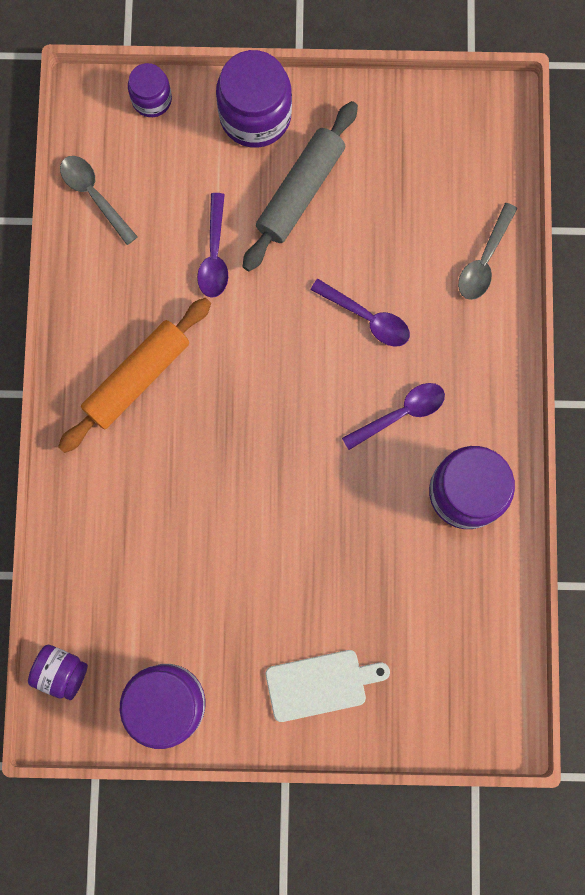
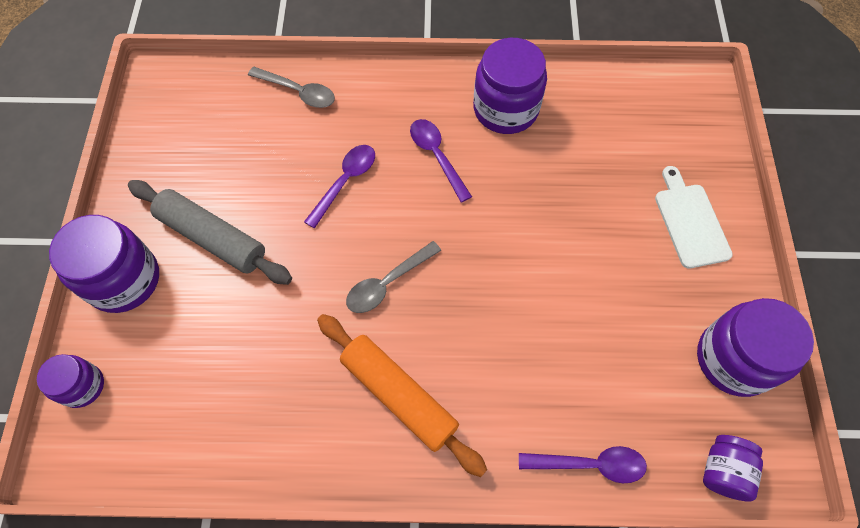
camera: 90 degrees left, 15 degrees down
(94, 196) = (185, 449): grey spoon -> grey spoon (388, 283)
(214, 254) = (268, 318): purple spoon -> purple spoon (589, 464)

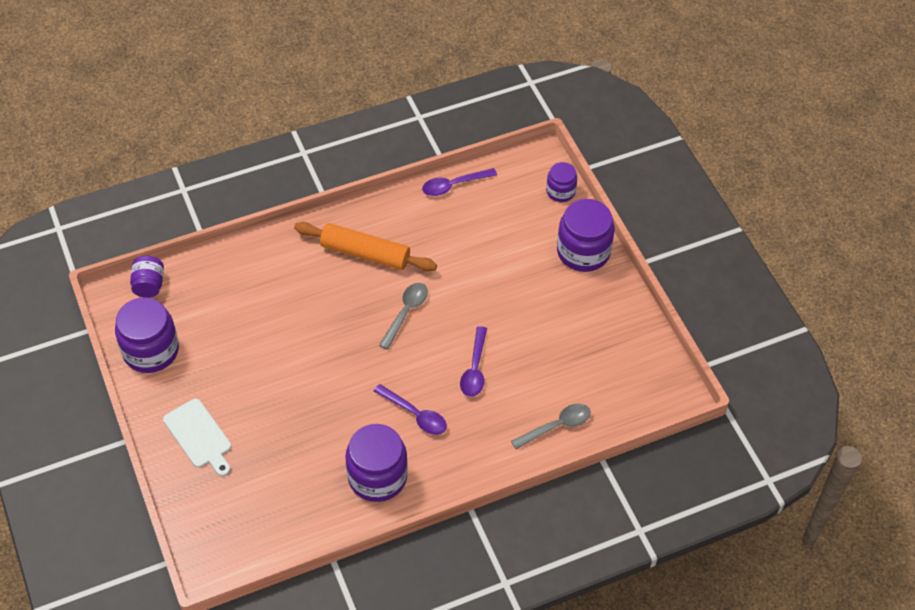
camera: 155 degrees right, 10 degrees down
(212, 238) = (544, 297): grey rolling pin -> none
(298, 92) = (556, 426): grey spoon -> grey spoon turned 150 degrees clockwise
(589, 464) = (233, 260): purple spoon -> purple spoon (454, 185)

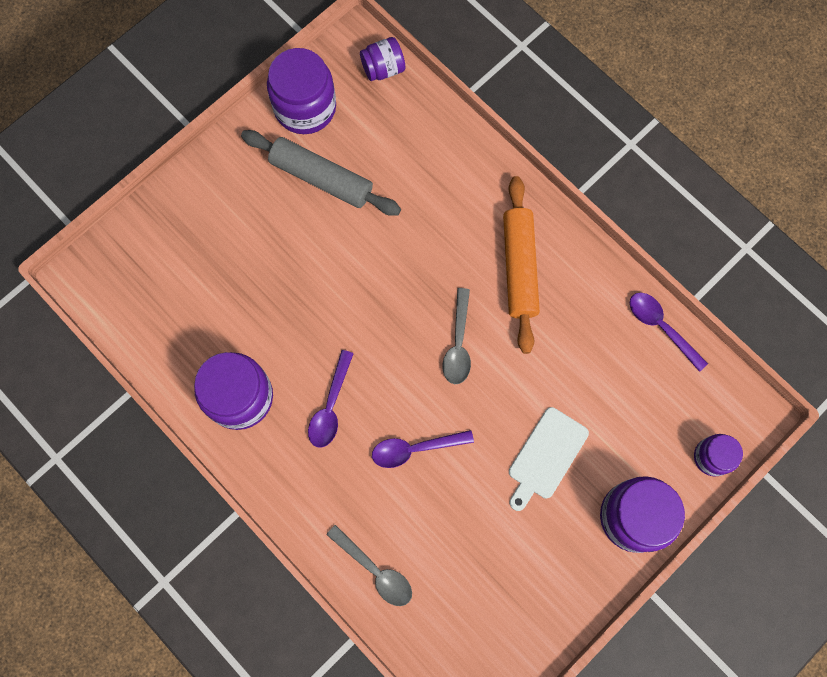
camera: 70 degrees right, 20 degrees up
(199, 436) = (223, 199): white cutting board -> white cutting board (546, 456)
(220, 359) = (321, 178): none -> grey rolling pin
(406, 313) = (458, 343): grey spoon -> grey spoon turned 90 degrees clockwise

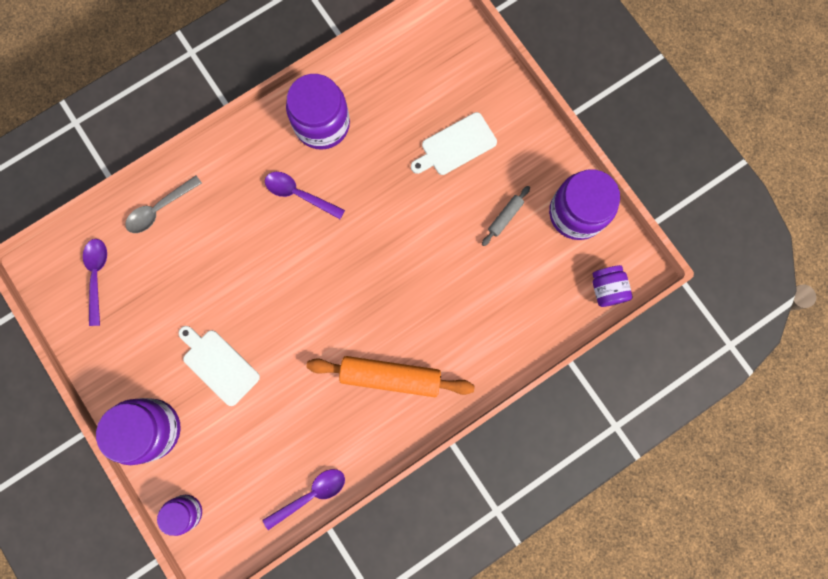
camera: 100 degrees right, 5 degrees up
(246, 242) = (455, 145): none -> white cutting board
(321, 178) = (505, 217): grey rolling pin -> grey rolling pin, size x0.48
(415, 449) = (249, 257): purple spoon -> purple spoon (97, 276)
(458, 343) = (331, 309): grey spoon -> none

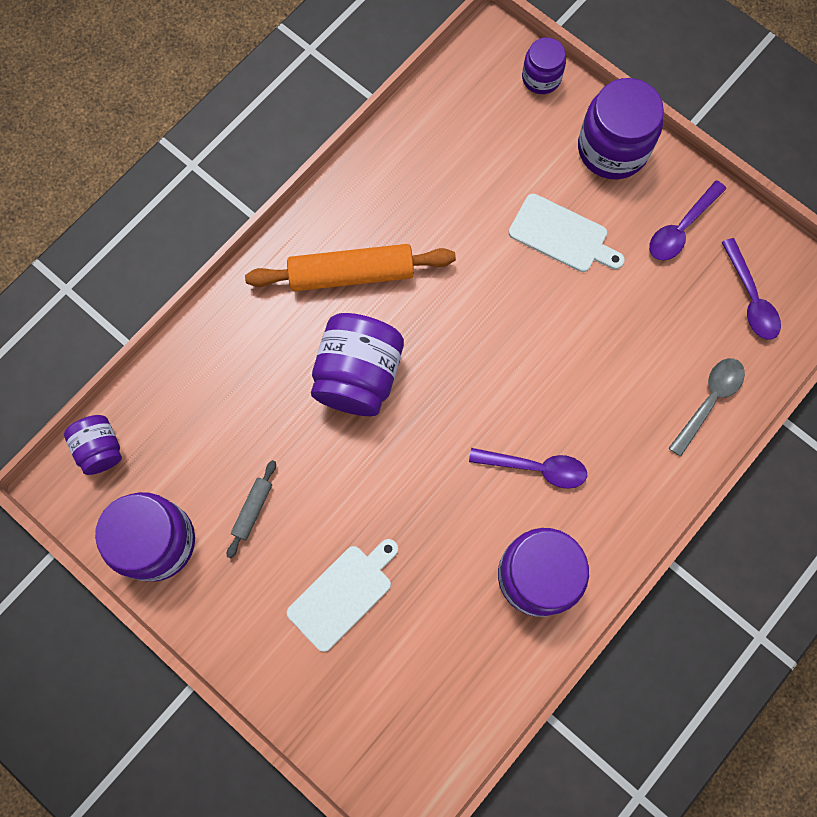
camera: 165 degrees right, 5 degrees down
(310, 495) = (408, 127): purple spoon -> purple spoon (681, 228)
(406, 294) = (358, 375): none -> purple jar

